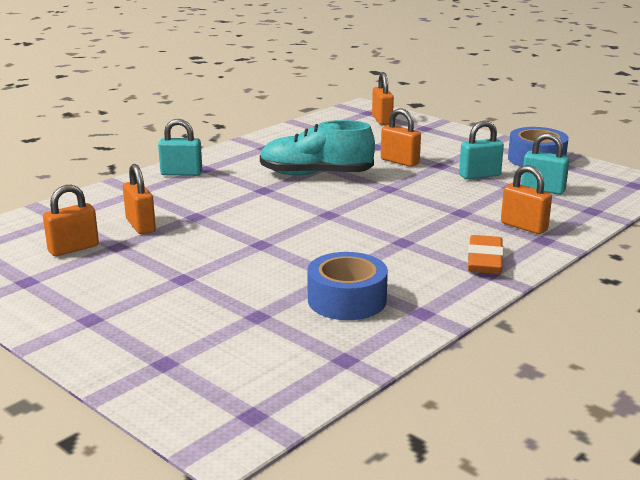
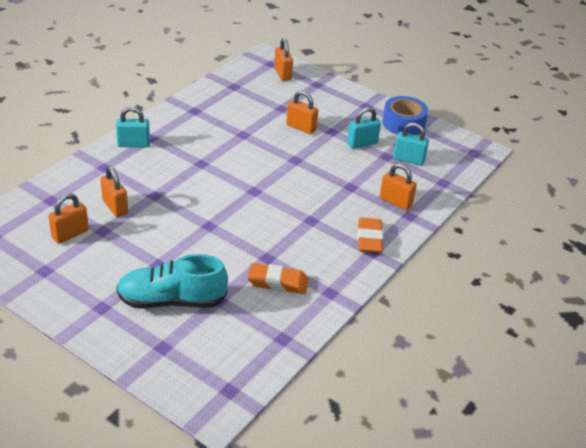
camera: 10 degrees left, 15 degrees up
(315, 174) = (238, 144): turquoise shoe -> turquoise shoe (171, 300)
(347, 300) = (277, 282): blue tape -> orange eraser

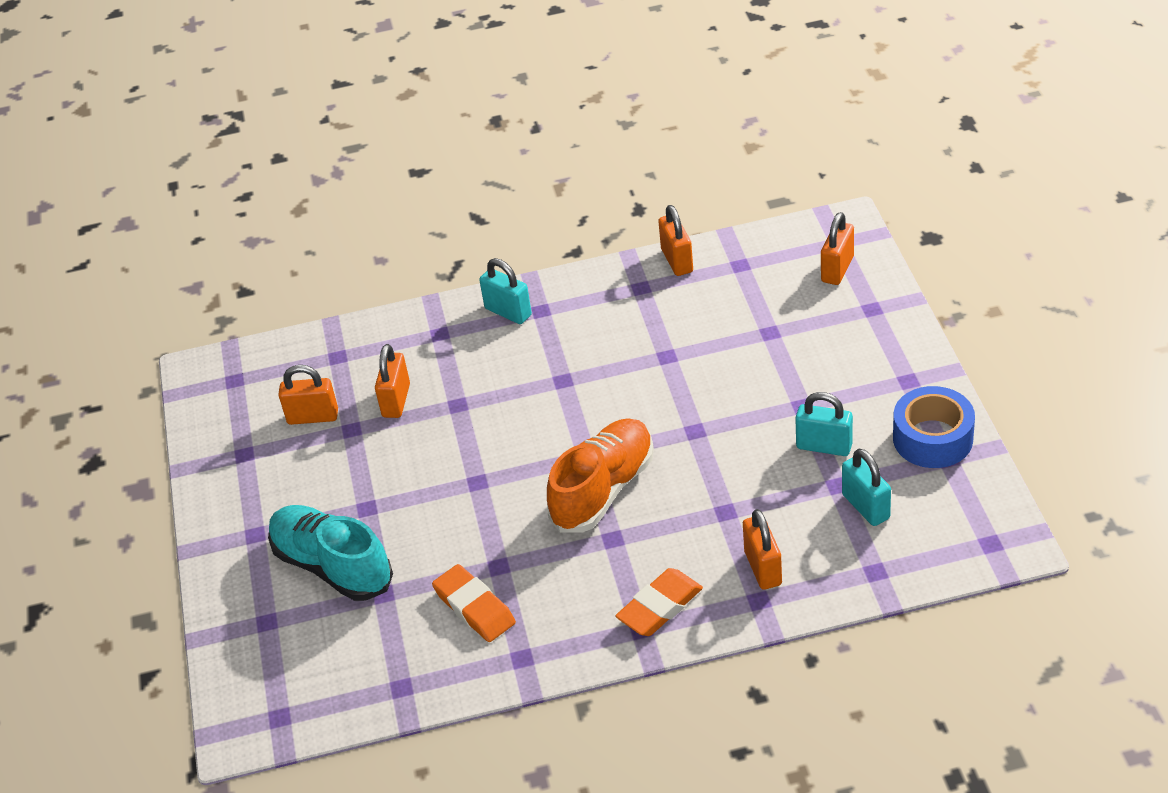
camera: 50 degrees right, 5 degrees up
(281, 201) = (603, 489): none -> orange shoe
(301, 127) = (762, 379): orange padlock -> orange padlock (677, 261)

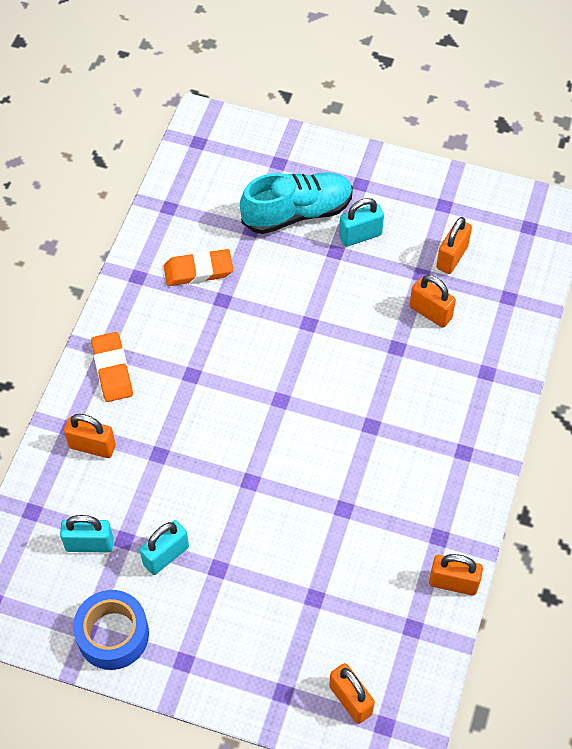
camera: 115 degrees right, 15 degrees up
(508, 312) = (478, 429): turquoise padlock -> turquoise padlock (360, 235)
(603, 489) = (240, 393): orange shoe -> none

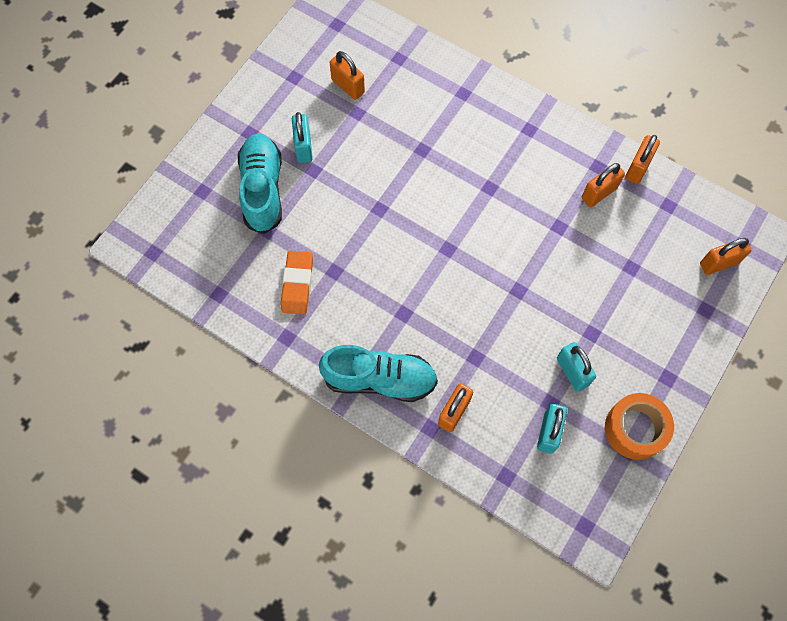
camera: 75 degrees left, 10 degrees up
(112, 369) = (380, 379): orange eraser -> turquoise shoe
(113, 635) = (635, 429): blue tape -> orange tape
(430, 312) = (396, 116): orange padlock -> orange padlock (599, 193)

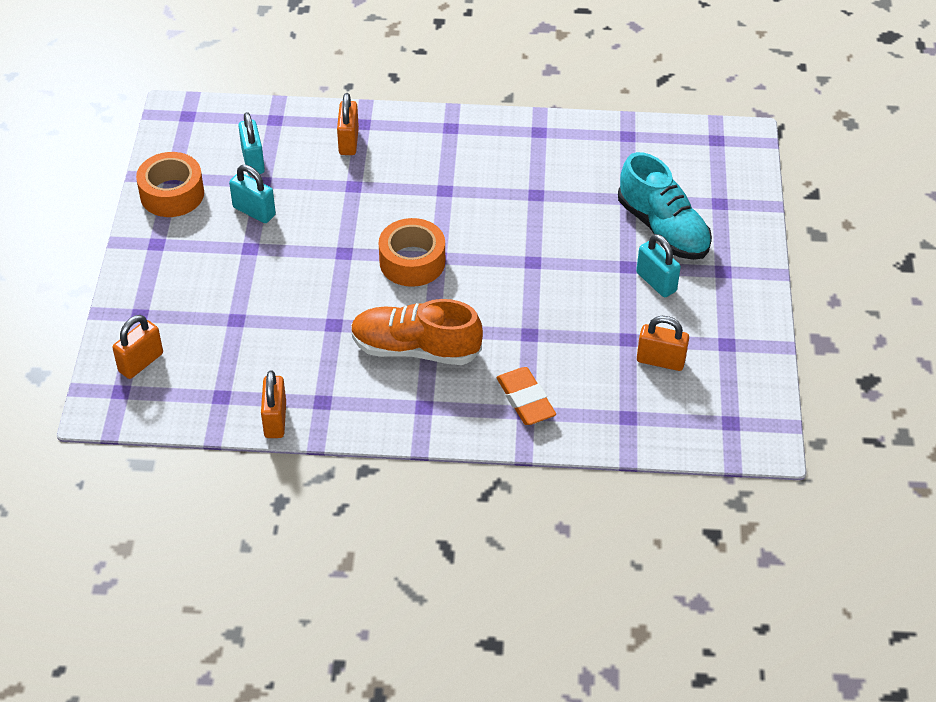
camera: 150 degrees right, 20 degrees down
(297, 284) = (562, 171): orange eraser -> orange eraser (525, 400)
(380, 379) = (431, 137): turquoise shoe -> none
(470, 254) = (412, 262): none -> orange tape
(510, 177) = (415, 349): none -> orange shoe
(599, 193) = (307, 374): orange padlock -> none

